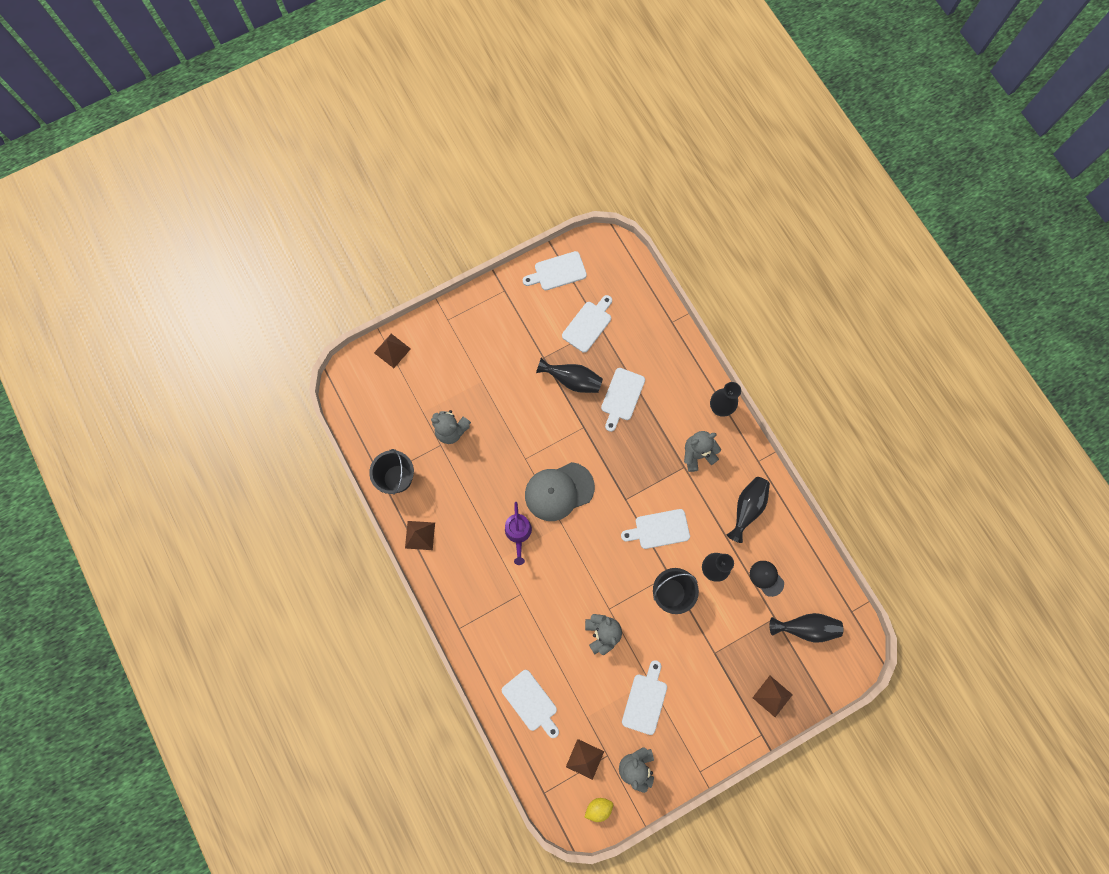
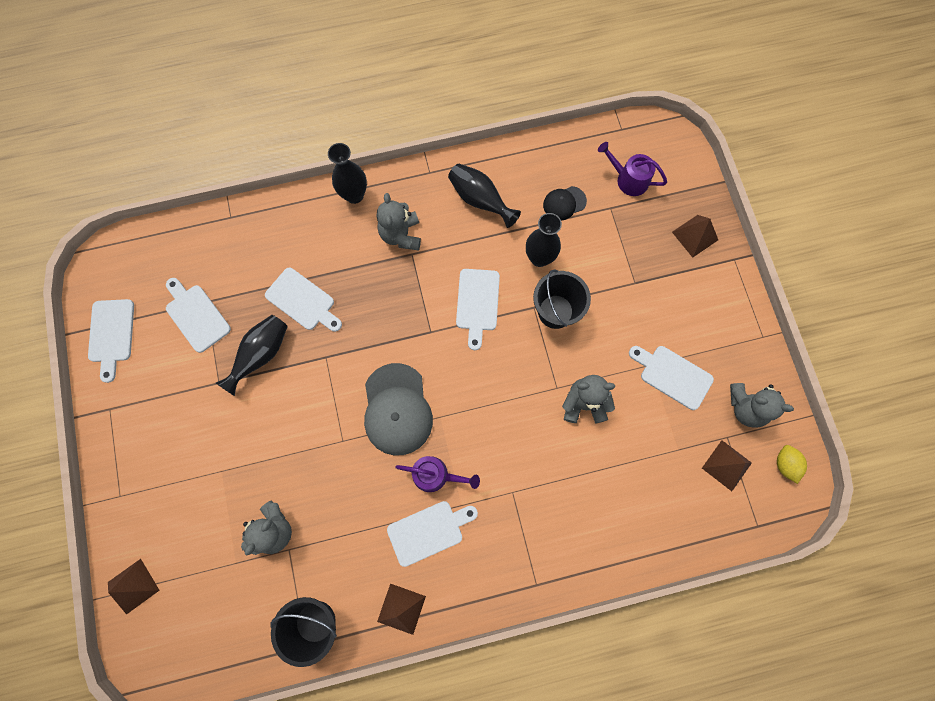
camera: 75 degrees left, 0 degrees up
(531, 702) = (648, 514): white cutting board -> white cutting board (428, 531)
(806, 628) = (628, 179): black vase -> purple watering can

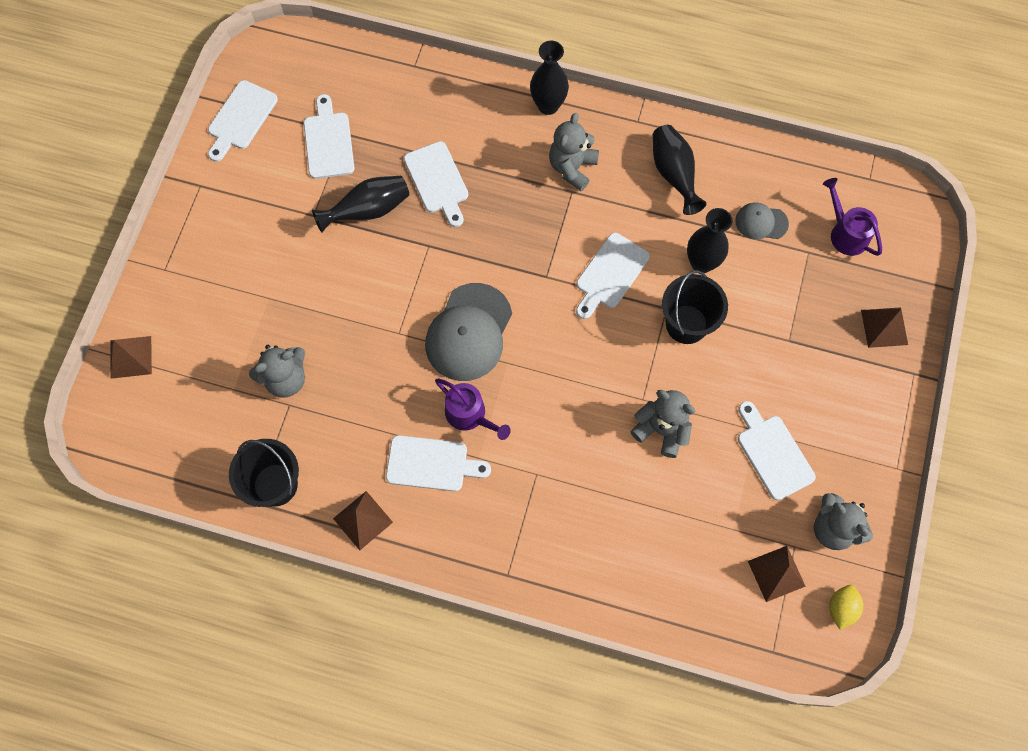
camera: 30 degrees right, 5 degrees down
(564, 203) = (761, 222): black cap -> grey cap

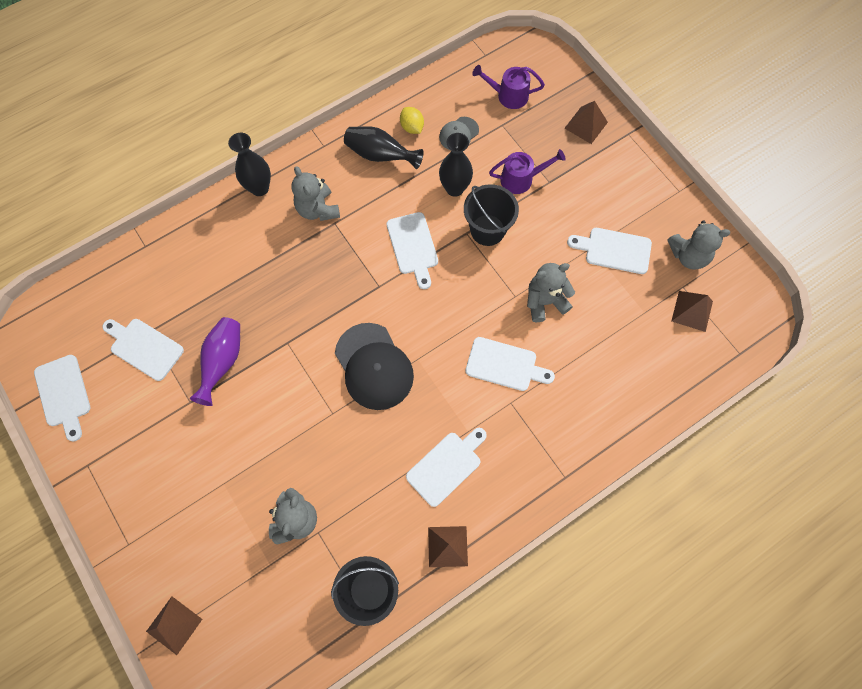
camera: 50 degrees left, 0 degrees up
(368, 210) = (223, 361): black vase -> purple vase
(437, 181) = (245, 299): white cutting board -> white cutting board (505, 365)
(469, 332) = (374, 366): grey cap -> black cap
(469, 415) = (433, 413): purple watering can -> purple watering can (521, 179)
(841, 608) = (741, 292): yellow lemon -> yellow lemon (412, 127)

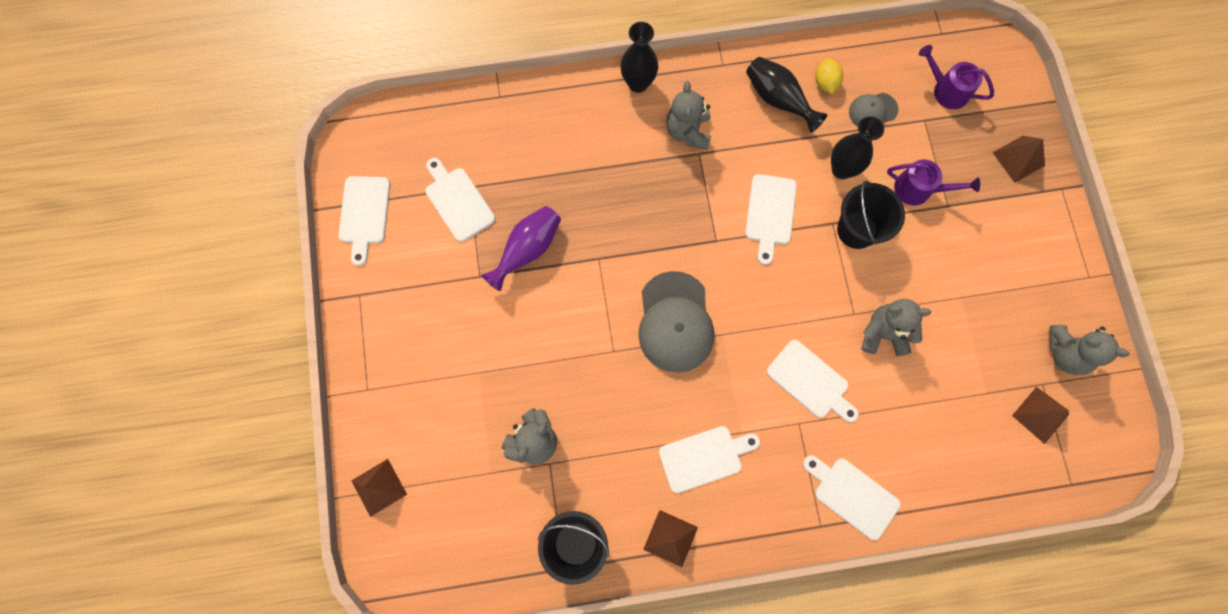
camera: 25 degrees right, 5 degrees up
(374, 366) = (675, 322): black cap -> grey cap
(614, 250) = (985, 311): white cutting board -> white cutting board (852, 495)

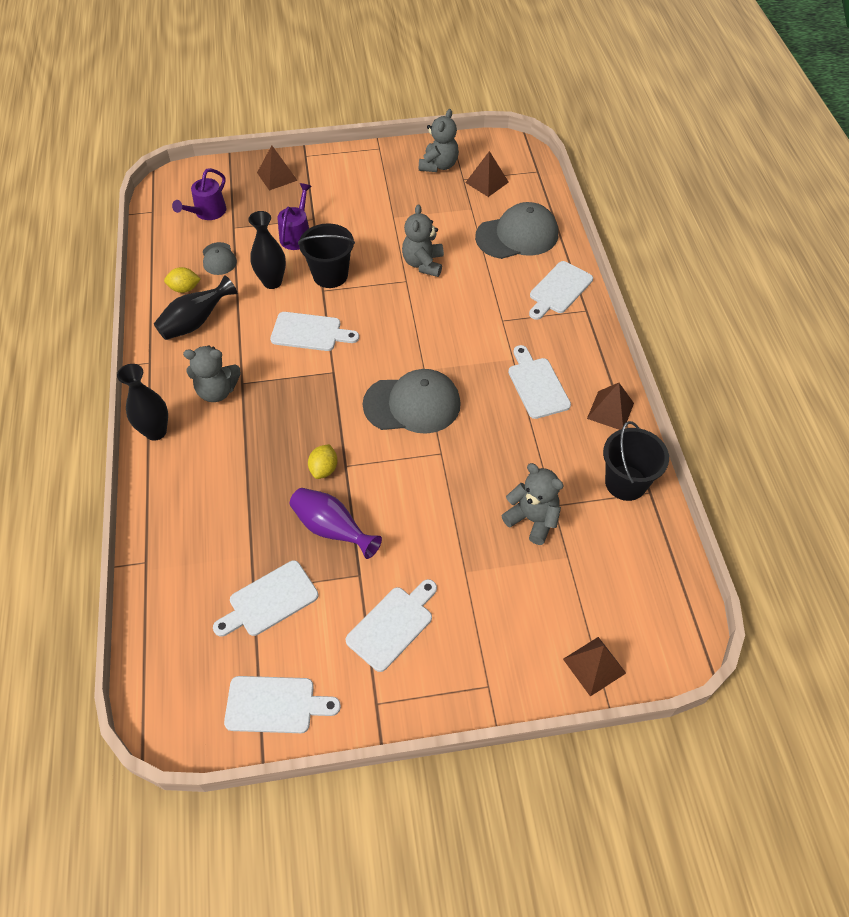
camera: 90 degrees left, 20 degrees down
(595, 238) = (324, 469): none -> yellow lemon
(810, 381) = (465, 311): white cutting board -> white cutting board (392, 625)
(943, 449) = (517, 235): none -> grey cap

